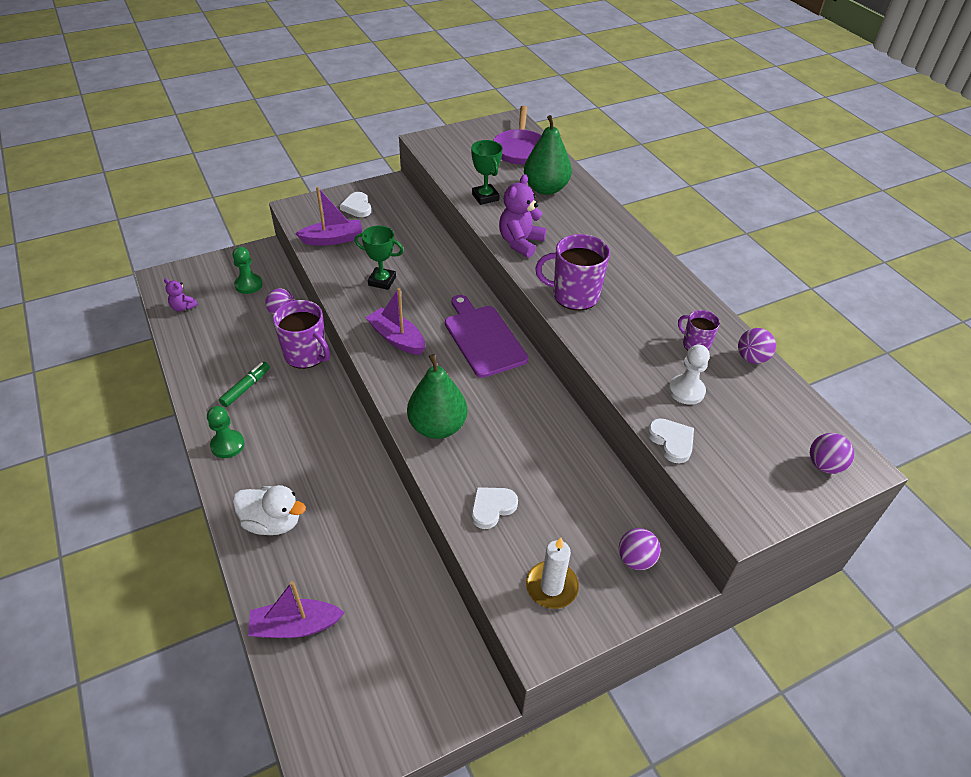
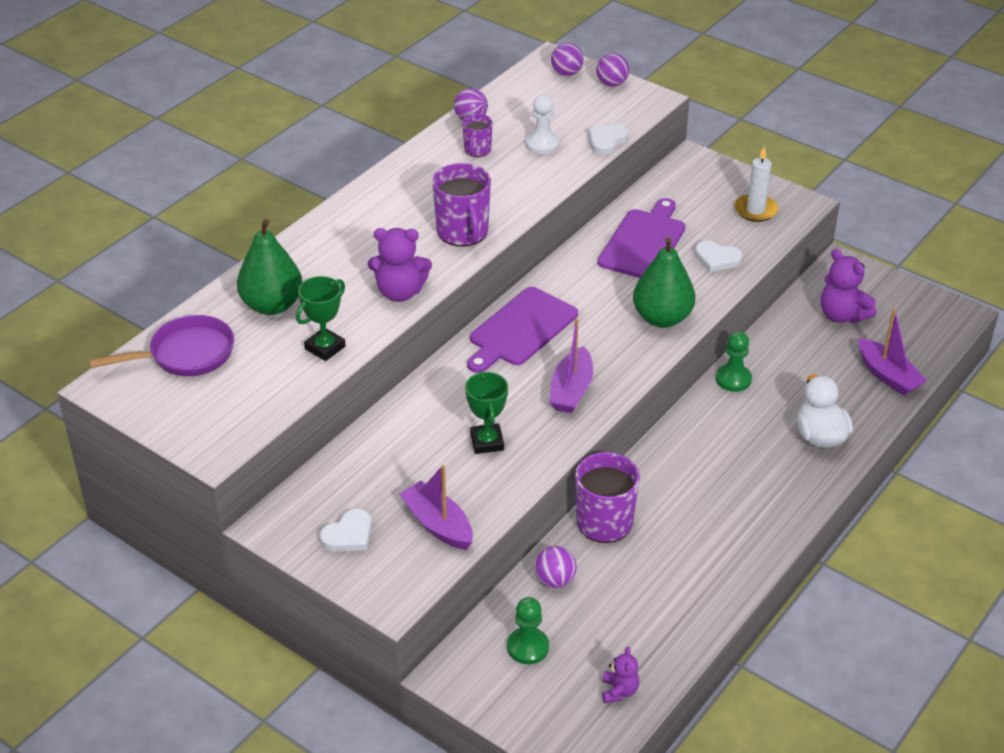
camera: 115 degrees left, 5 degrees down
(227, 445) = (773, 516): green pawn -> green pawn (733, 379)
(246, 388) = (693, 546): green marker -> none
(400, 641) = (842, 315): none -> purple teddy bear
(549, 463) = (643, 242): none -> purple cutting board
(636, 559) = (694, 178): purple ball -> purple ball (612, 84)

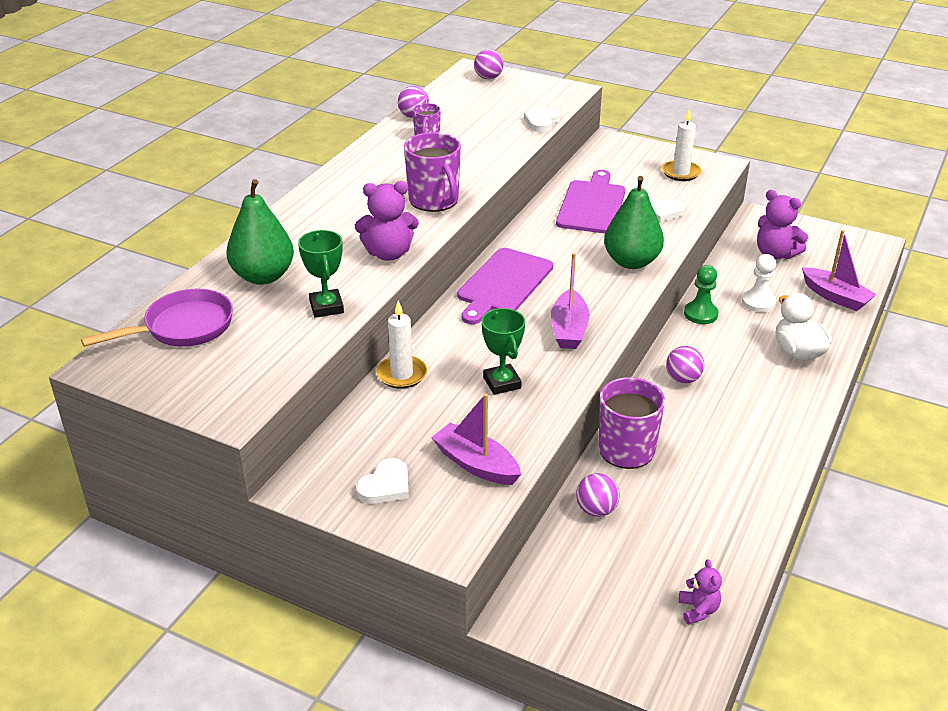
camera: 10 degrees left, 5 degrees down
(325, 348) = (326, 307): green trophy -> green trophy turned 45 degrees counterclockwise
(392, 421) = (401, 374): none -> white candle
(528, 647) = (590, 579): green pawn -> none
(542, 144) = (485, 129): white pawn -> white pawn (758, 302)
(612, 84) = (531, 82): purple ball -> purple ball (683, 379)

